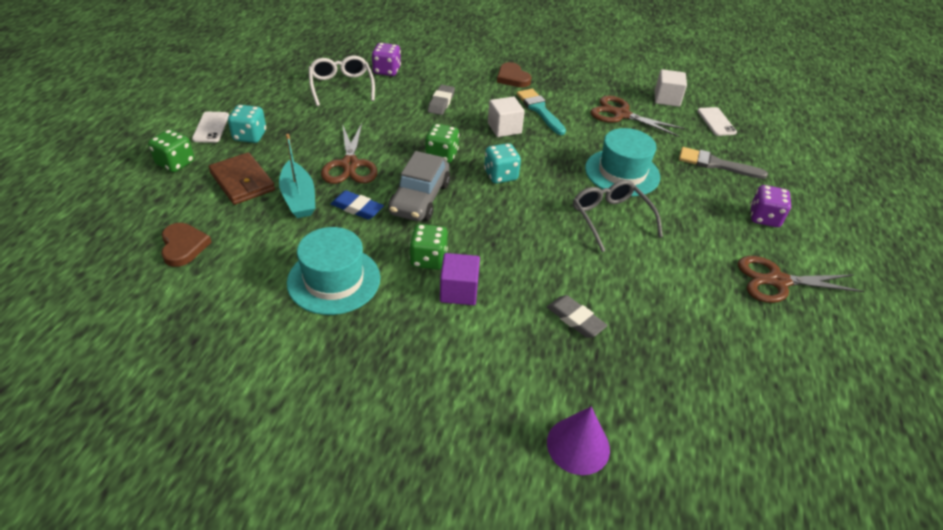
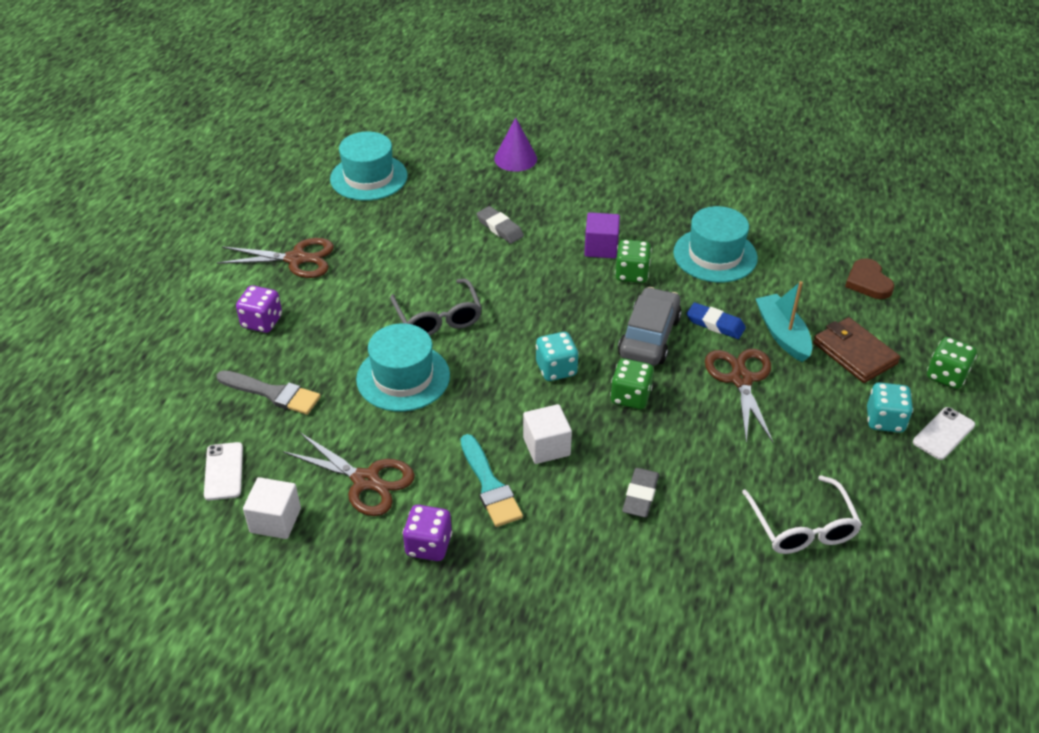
camera: 175 degrees left, 0 degrees up
(211, 127) = (943, 433): white phone -> white phone turned 45 degrees clockwise
(387, 71) = (741, 571): purple dice -> purple dice (428, 545)
(512, 78) = (524, 563): brown heart -> none
(767, 405) = (369, 177): none -> turquoise hat

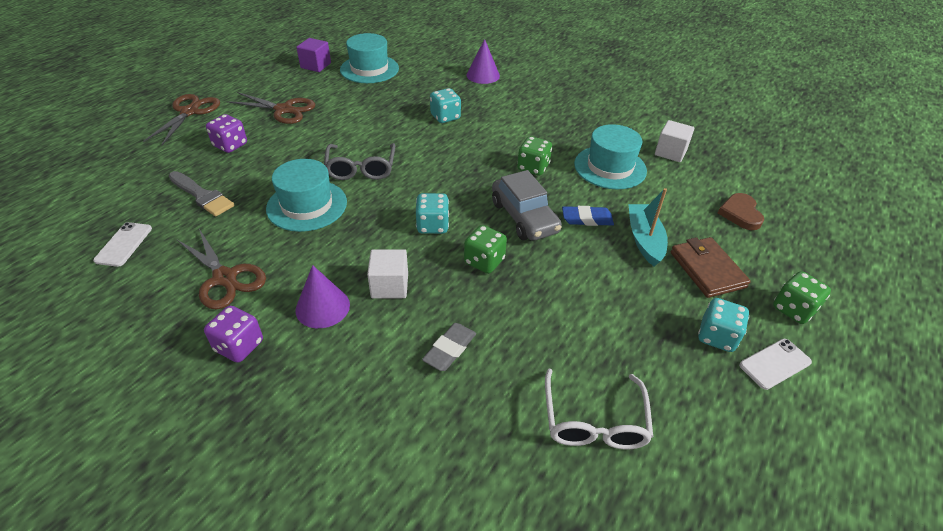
camera: 15 degrees right, 0 degrees up
(275, 520) = (133, 292): white cube -> white cube (670, 152)
(490, 485) = (322, 307): turquoise brush -> purple cone
(500, 228) = (445, 117): grey eraser -> turquoise dice
(601, 248) = (517, 144): purple cube -> purple cube (316, 65)
(649, 337) = (524, 217): grey car -> grey car turned 120 degrees clockwise
(715, 324) = (587, 219): blue eraser -> blue eraser turned 45 degrees counterclockwise
(741, 379) = (590, 269): brown scissors -> brown scissors (189, 112)

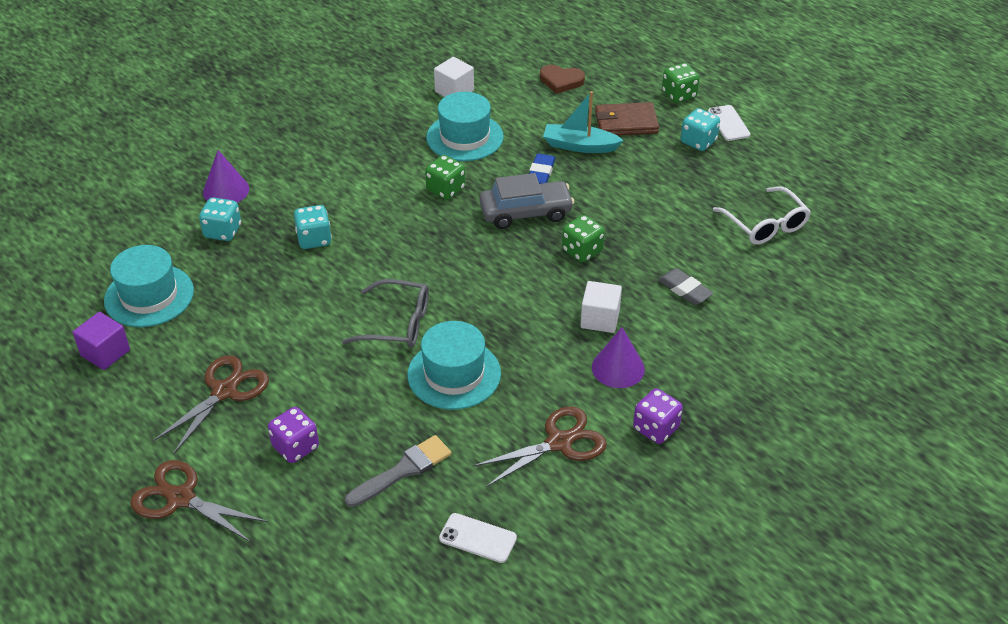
camera: 75 degrees left, 0 degrees up
(432, 225) = (519, 278): turquoise dice -> turquoise dice (223, 231)
(594, 421) = (765, 225): white glasses -> white glasses turned 45 degrees clockwise

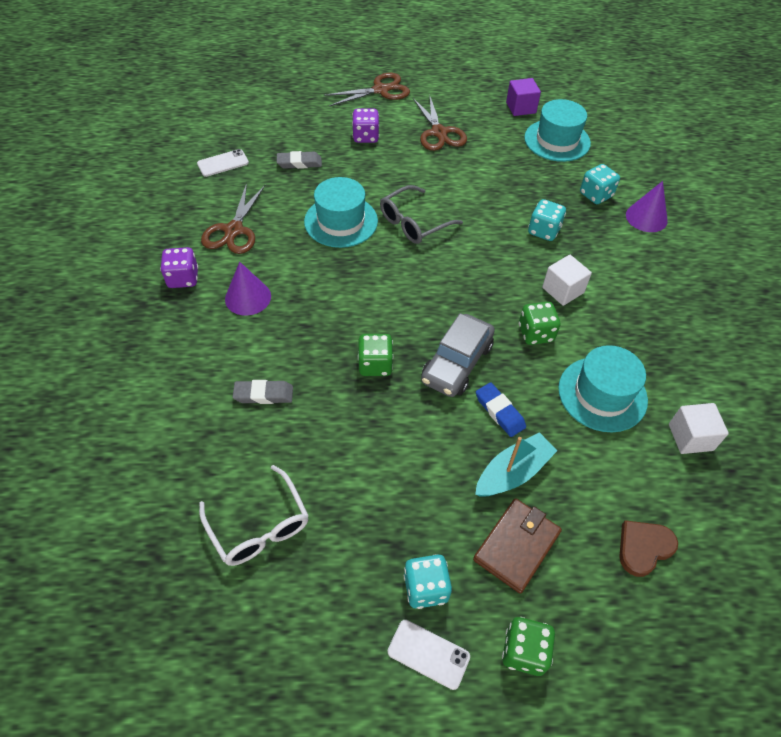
camera: 130 degrees right, 10 degrees up
(403, 470) = (299, 163): grey brush -> grey eraser
(600, 319) = (298, 321): white cube -> white cube (562, 290)
(765, 225) = (259, 526): white glasses -> white glasses turned 135 degrees counterclockwise

